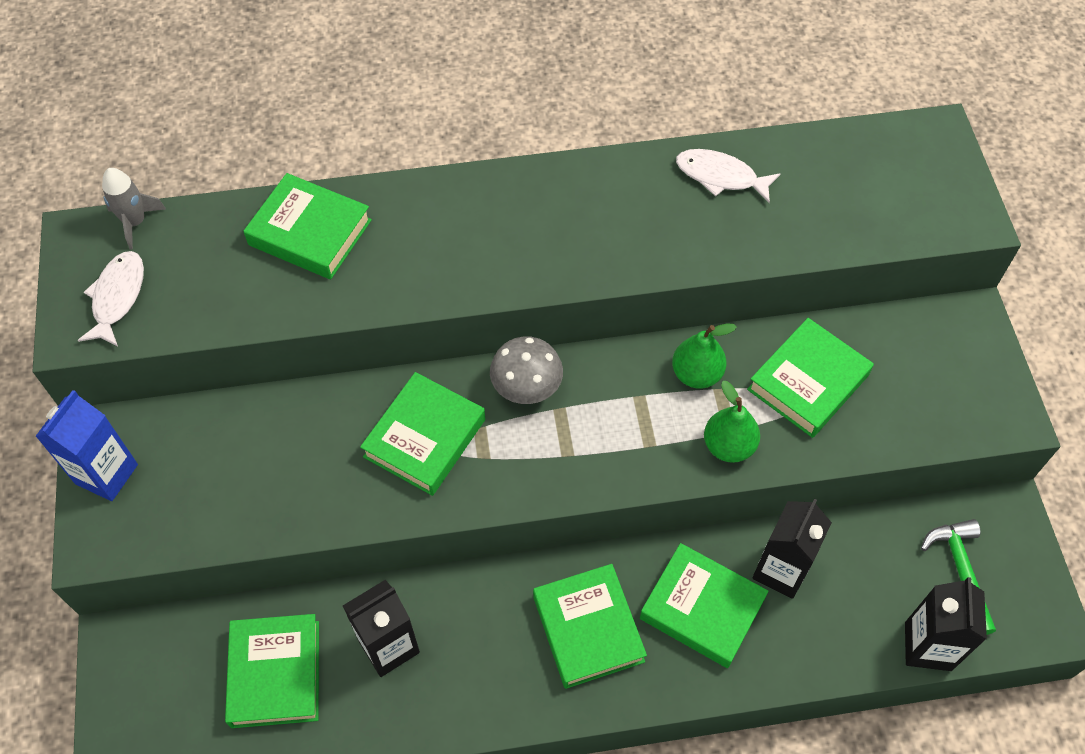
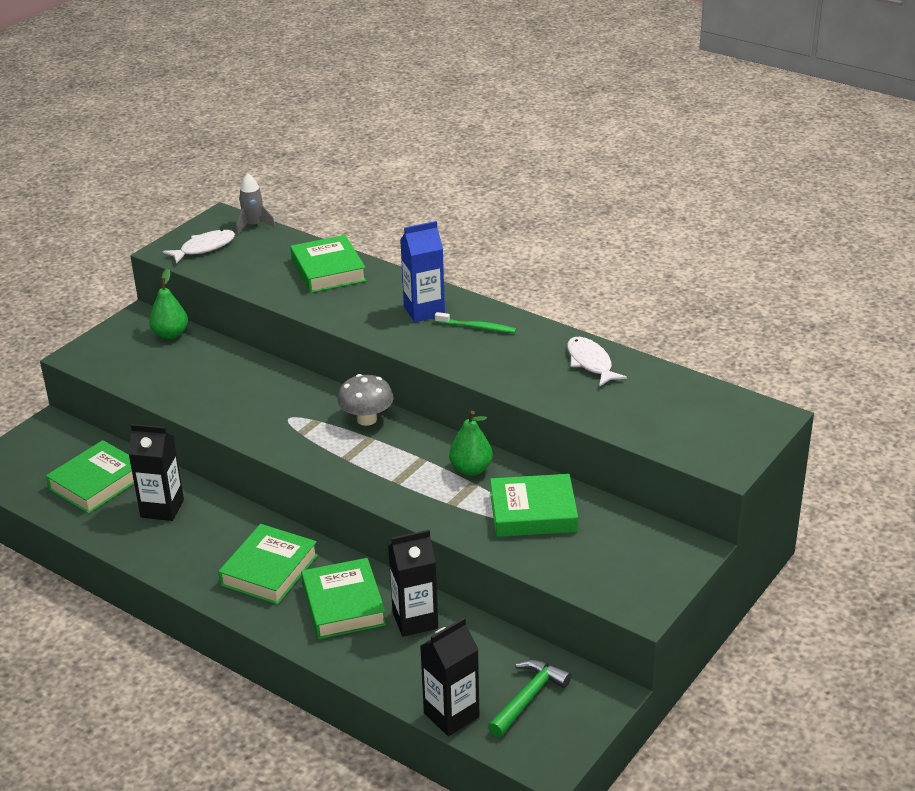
camera: 45 degrees right, 25 degrees down
(106, 474) = (121, 334): blue carton -> blue carton (424, 311)
(424, 438) = (283, 407): green book -> none
(562, 205) = (477, 327): none -> green toothbrush
(728, 446) = (440, 509): green pear -> green pear (170, 334)

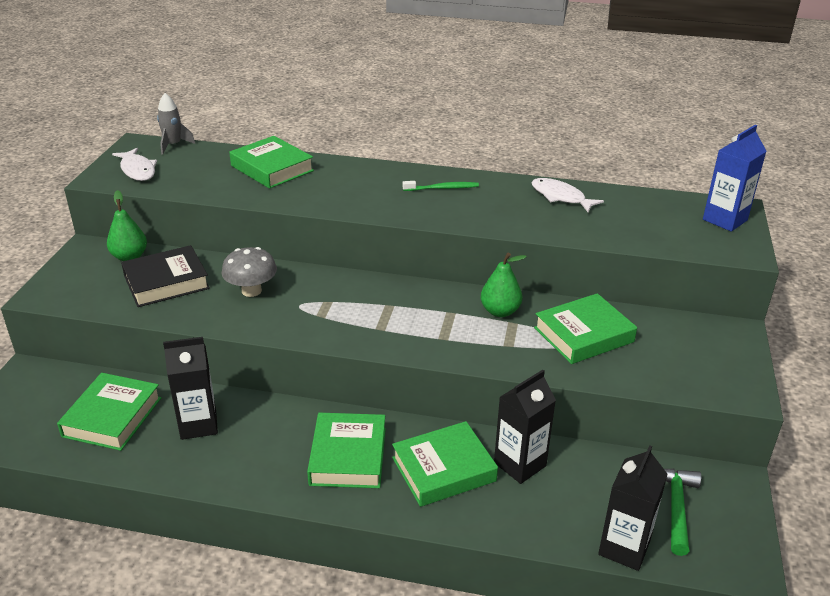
camera: 25 degrees left, 0 degrees up
(187, 367) = (166, 282): none -> black book
(204, 248) = (137, 170): white fish -> white fish turned 120 degrees clockwise
(344, 605) = (443, 469): green book -> green book turned 75 degrees counterclockwise
(366, 419) = (373, 290): grey mushroom -> grey mushroom (251, 291)
(424, 311) = (385, 184): blue carton -> blue carton (725, 220)

